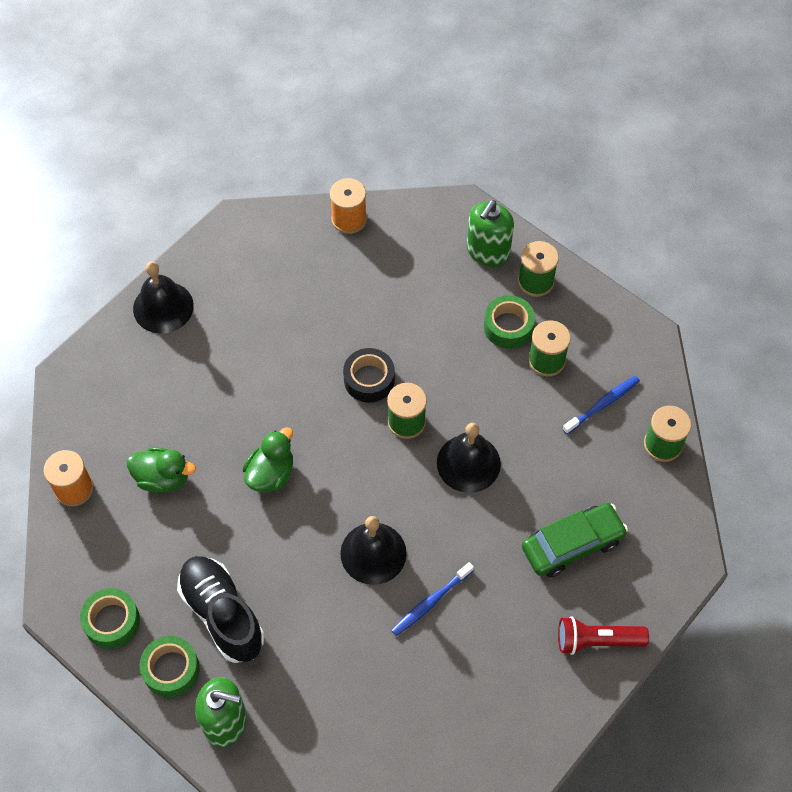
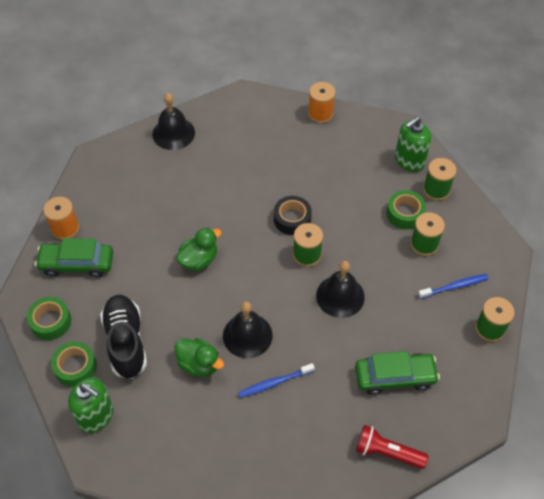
camera: 20 degrees right, 5 degrees down
(112, 532) = (77, 264): none -> green car
(163, 478) = (126, 240): green duck -> green duck (199, 364)

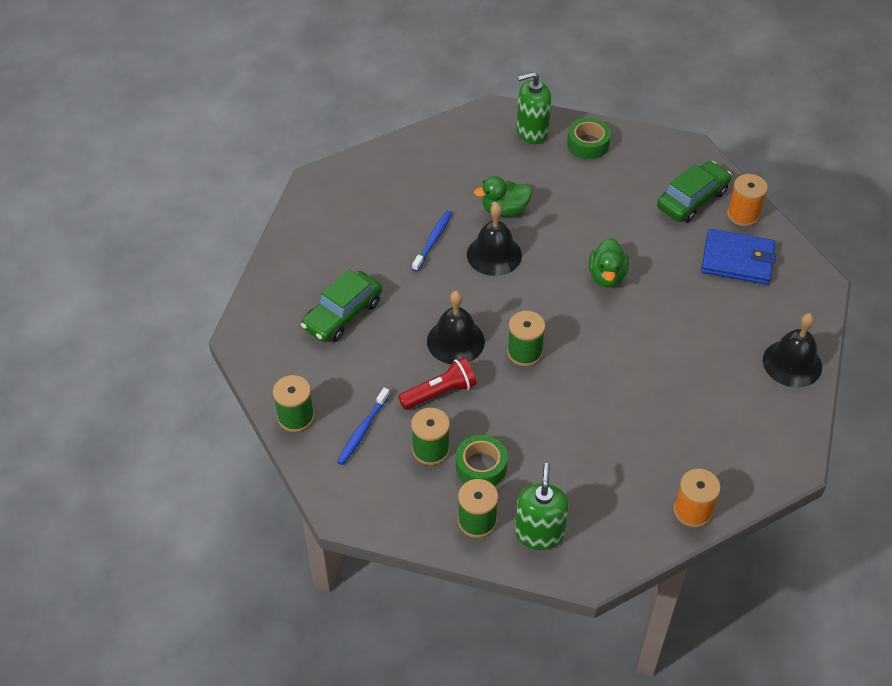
camera: 135 degrees right, 5 degrees down
(51, 322) = (648, 153): green tape -> none
(113, 205) = (737, 260): none -> blue wallet
(126, 342) = (577, 183): black shoe -> none
(292, 219) = (576, 373): black tape -> none
(387, 452) = (297, 260): red flashlight -> red flashlight (440, 392)

